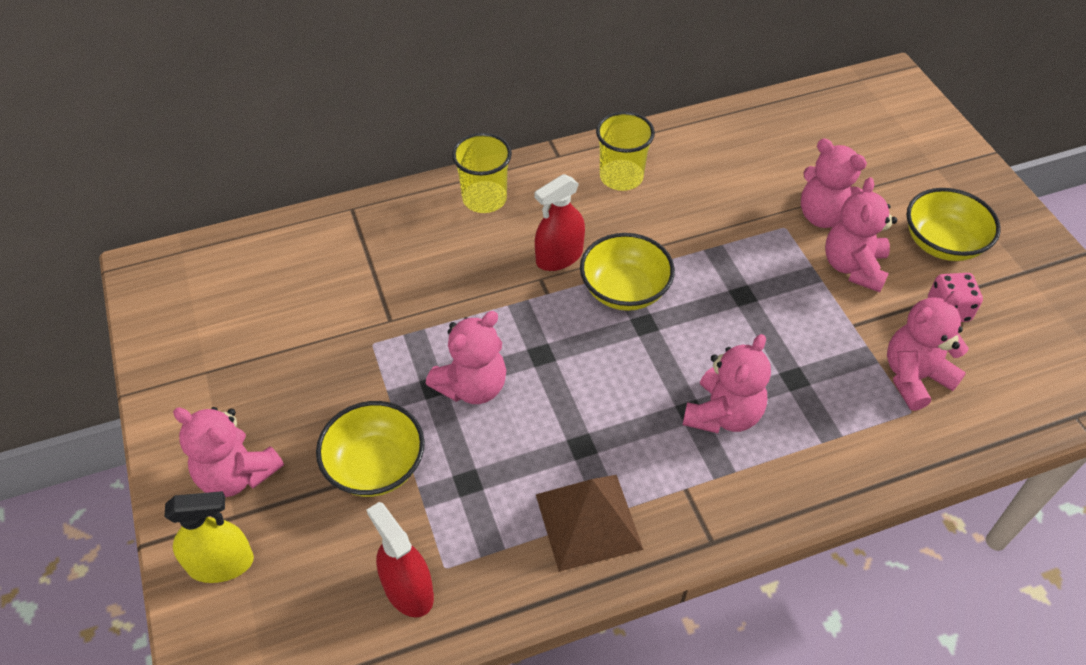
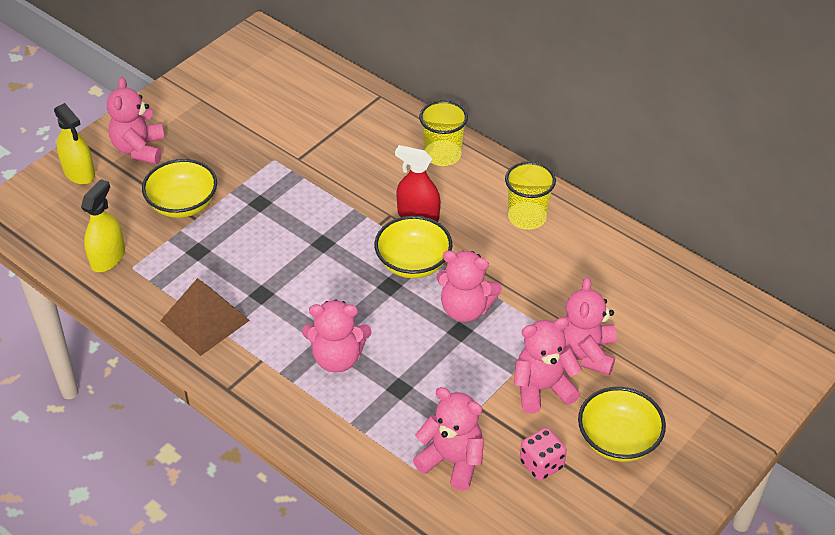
camera: 60 degrees right, 5 degrees down
(408, 590) = (108, 258): red spray bottle -> yellow spray bottle
(472, 386) = (272, 221): pink teddy bear -> pink teddy bear (465, 309)

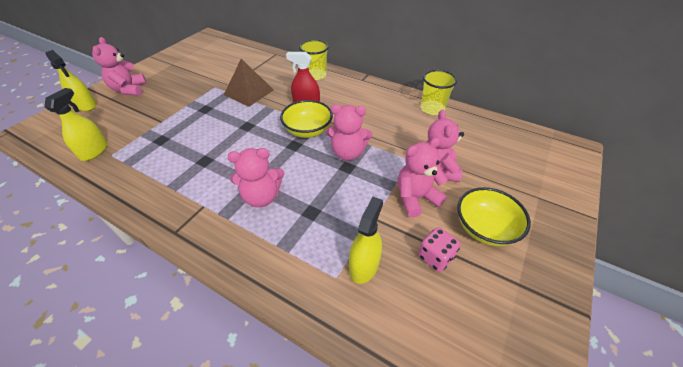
camera: 10 degrees left, 0 degrees up
(183, 204) = (153, 115): yellow bowl -> none
(205, 320) = (161, 183): brown pyramid -> brown pyramid (249, 92)
(452, 461) = (364, 265): pink teddy bear -> yellow spray bottle
(527, 217) = (372, 99): yellow cup -> yellow cup (432, 108)

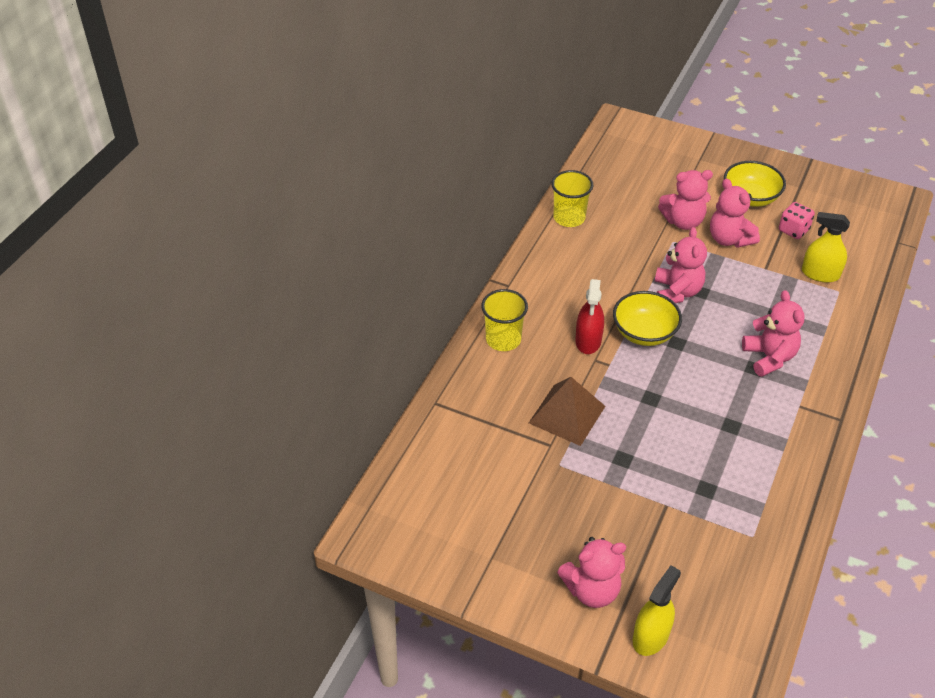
camera: 95 degrees left, 0 degrees up
(94, 151) = (752, 561): yellow spray bottle -> none

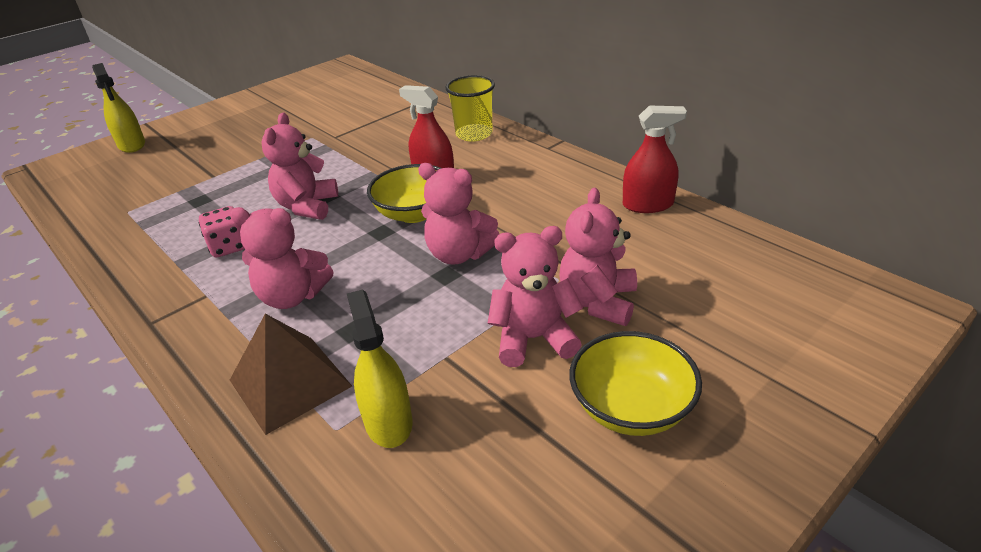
camera: 115 degrees right, 10 degrees down
(567, 414) = (357, 149): brown pyramid -> brown pyramid (290, 382)
(569, 218) = (648, 205): yellow cup -> red spray bottle
(592, 590) = (196, 130): pink teddy bear -> pink teddy bear (307, 206)
(793, 230) = (514, 434): pink dice -> pink dice (229, 247)
(820, 274) = (388, 422): yellow spray bottle -> yellow spray bottle turned 60 degrees counterclockwise

